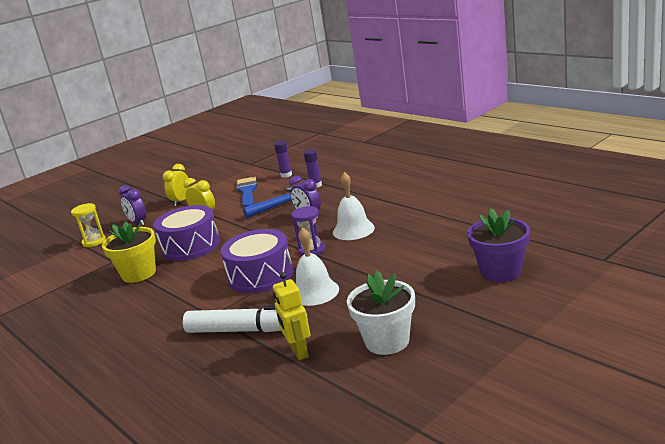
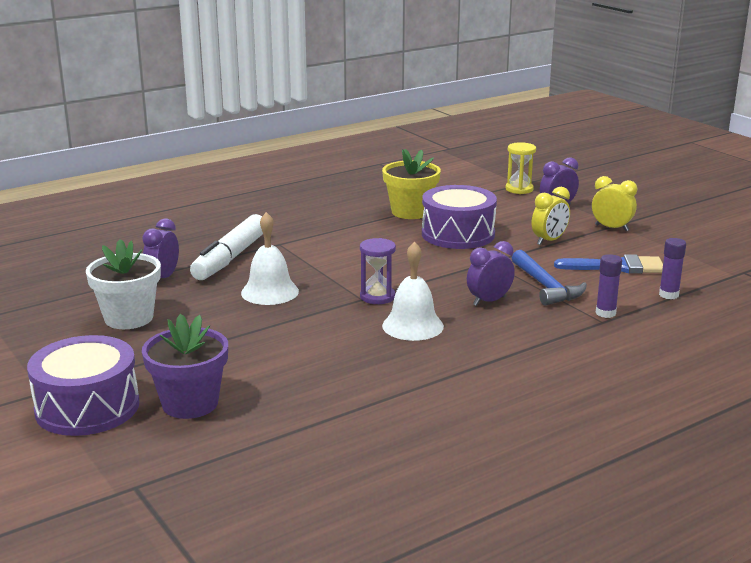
camera: 95 degrees right, 0 degrees up
(260, 275) = (341, 267): purple drum -> purple drum (87, 407)
(299, 352) = (163, 278): yellow robot -> purple clock

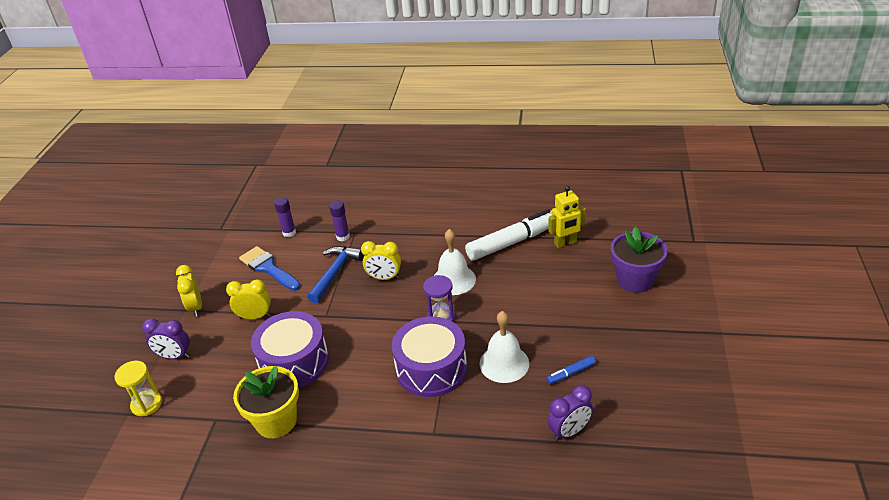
camera: 135 degrees left, 15 degrees up
(87, 407) = (697, 305): purple drum -> purple drum (431, 368)
(129, 318) = (628, 386): white flower pot -> none
(195, 307) = (571, 373): none -> blue marker
(230, 258) = (492, 433): white marker -> white marker (512, 242)
(327, 409) = (565, 243): none -> yellow robot
(489, 301) = (384, 278): purple clock -> yellow clock

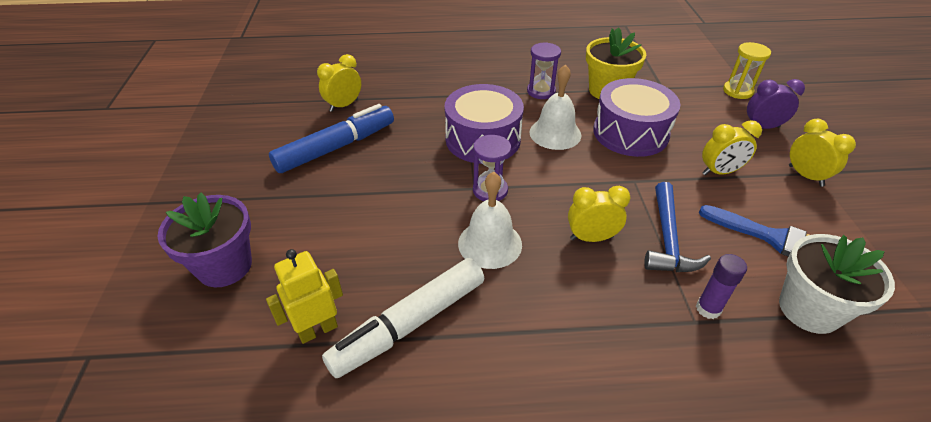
camera: 165 degrees right, 5 degrees up
(289, 233) = (809, 309): purple glue stick -> white flower pot
(347, 428) = (541, 91): none -> purple hourglass
(504, 363) = (407, 150): white bell -> white bell (555, 133)
(569, 431) = (344, 105): purple clock -> yellow clock
(571, 373) = (336, 147): blue marker -> blue marker, size x2.26

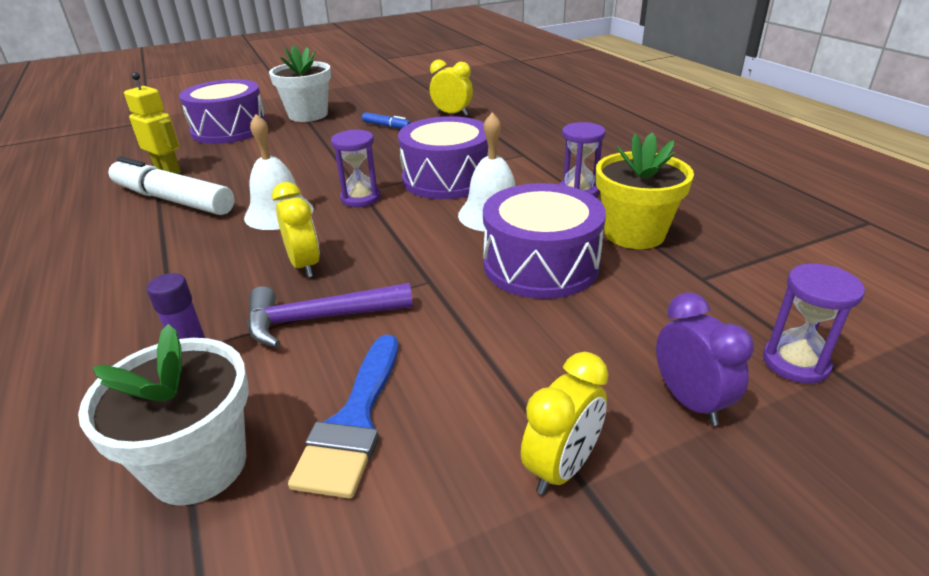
camera: 70 degrees right, 10 degrees down
(224, 266) = (229, 130): purple flower pot -> purple drum
(244, 195) = (308, 115): none -> white flower pot
(336, 147) = (386, 126): blue marker -> blue marker, size x0.44
(668, 239) = (320, 319): blue hammer -> purple hammer
(719, 172) = (500, 355): yellow clock -> none
(737, 91) = (795, 362): yellow hourglass -> purple hourglass

